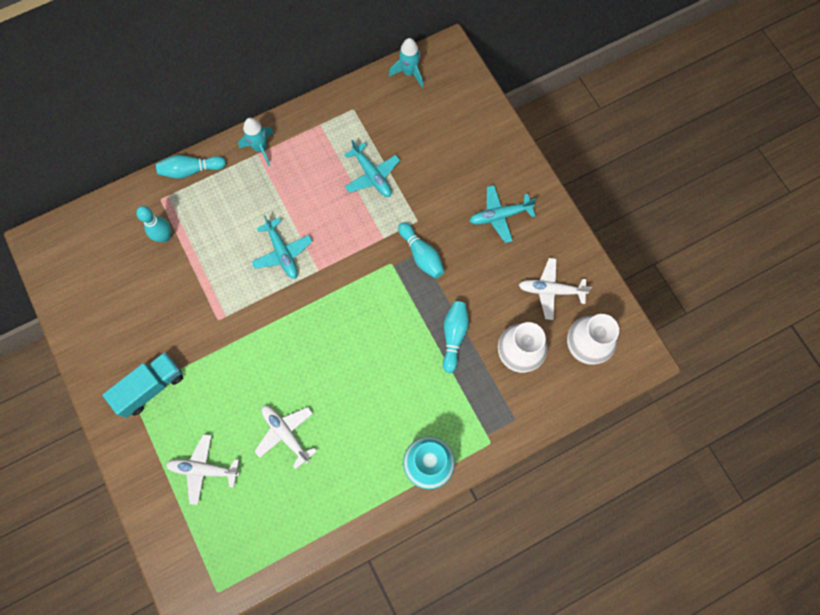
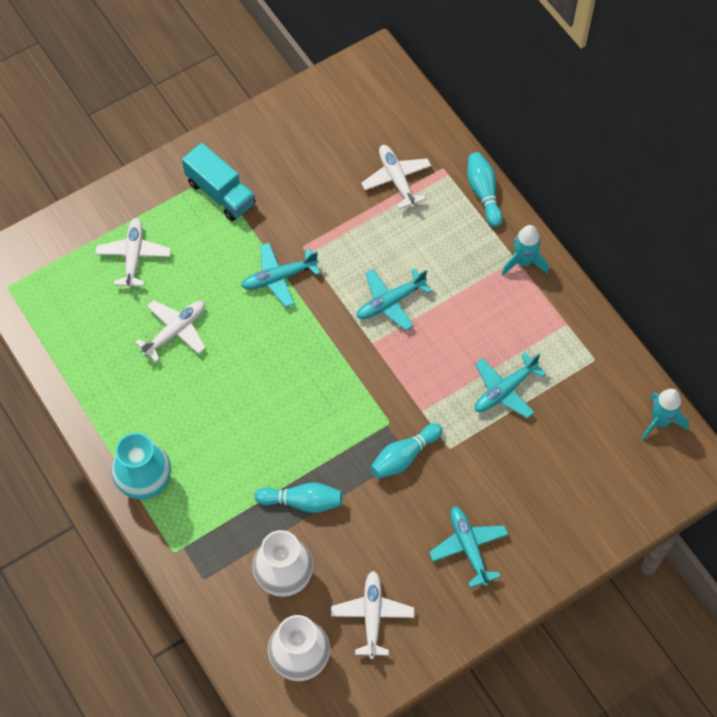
camera: 85 degrees right, 10 degrees down
(164, 237) = (396, 179): turquoise bowling pin -> white plane
(245, 341) = (279, 277): none -> turquoise plane

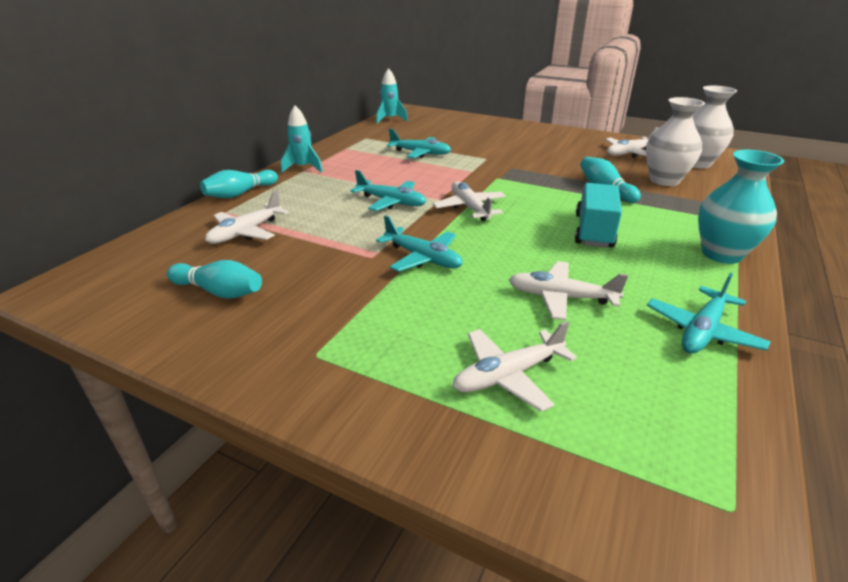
camera: 120 degrees left, 30 degrees down
(220, 193) = (340, 337): turquoise truck -> turquoise truck (593, 231)
(339, 357) = (470, 208): none -> white plane
(404, 456) = (514, 168): turquoise bowling pin -> turquoise bowling pin (219, 292)
(468, 547) = (541, 141): turquoise plane -> turquoise plane (702, 331)

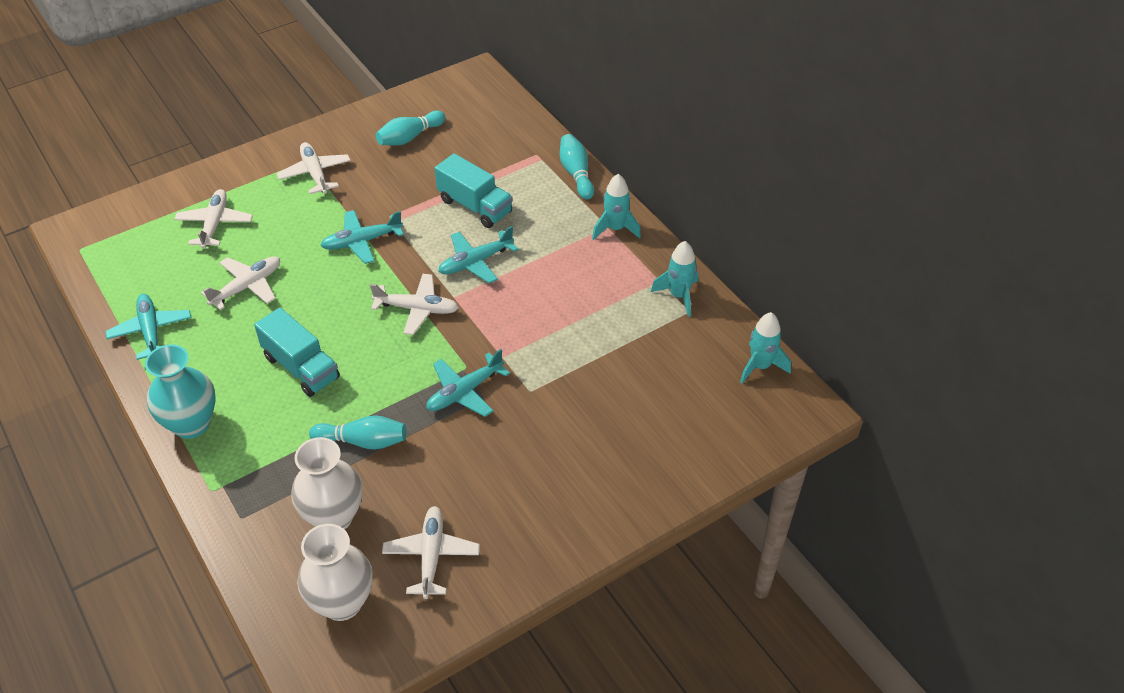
camera: 120 degrees right, 15 degrees up
(246, 232) = (489, 163): white plane -> white plane (315, 173)
(319, 221) = (475, 206): none -> turquoise truck
(355, 142) = (679, 296): none -> turquoise rocket
(420, 153) = (592, 338): turquoise plane -> turquoise plane (464, 392)

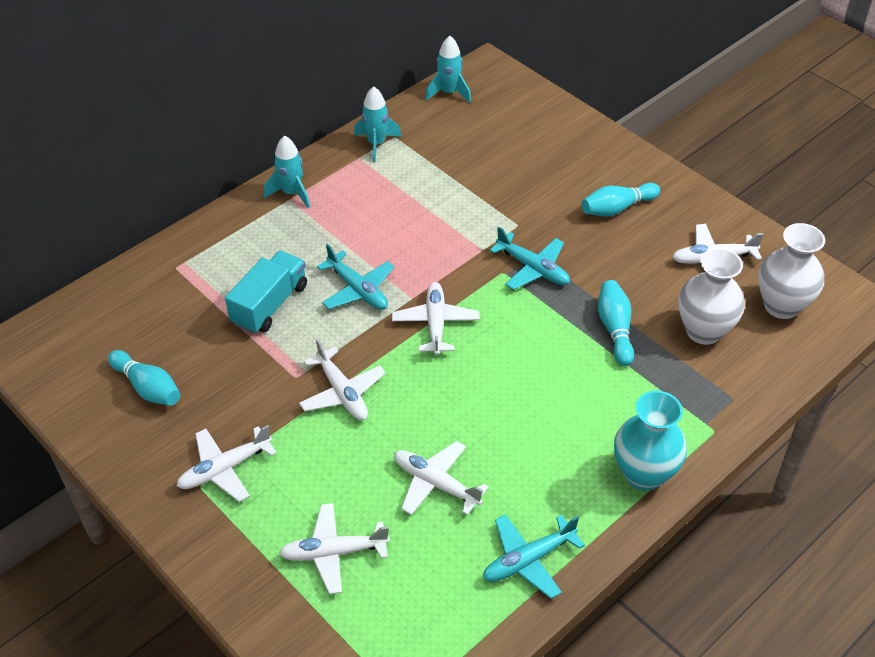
camera: 100 degrees left, 0 degrees up
(301, 367) = (540, 400): turquoise truck -> none
(361, 241) = (342, 393): turquoise plane -> white plane
(576, 174) = (208, 231): turquoise bowling pin -> turquoise bowling pin (617, 208)

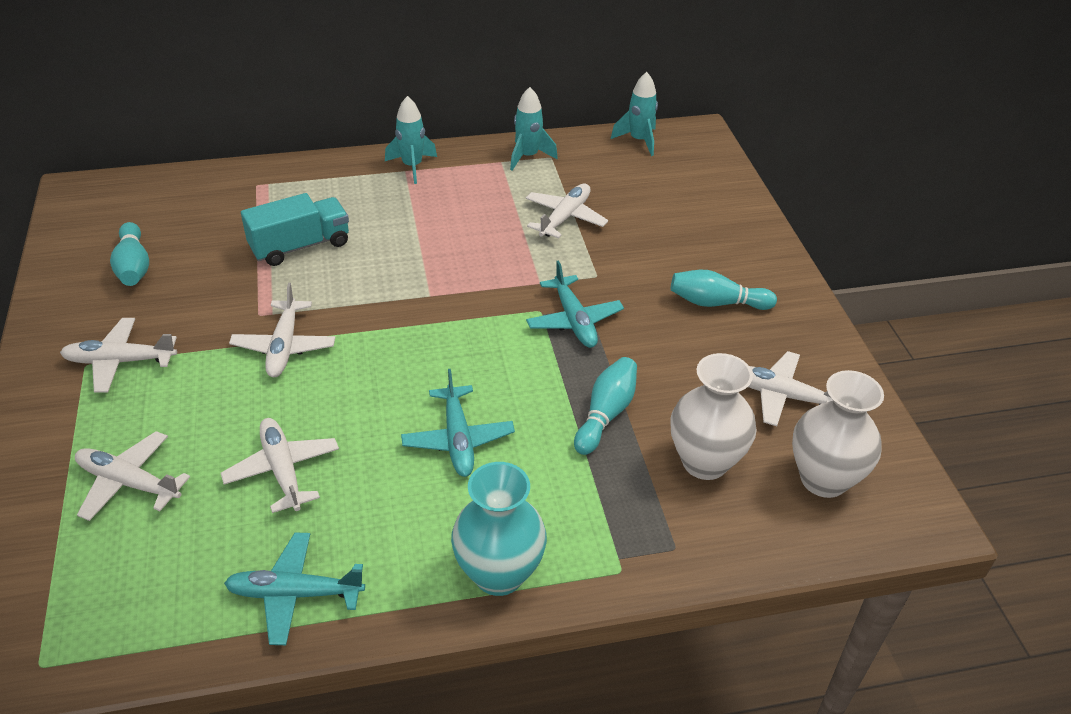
camera: 30 degrees right, 5 degrees down
(358, 290) = (388, 267): turquoise plane -> turquoise plane (458, 439)
(435, 323) = (430, 327): white plane -> white plane (565, 218)

